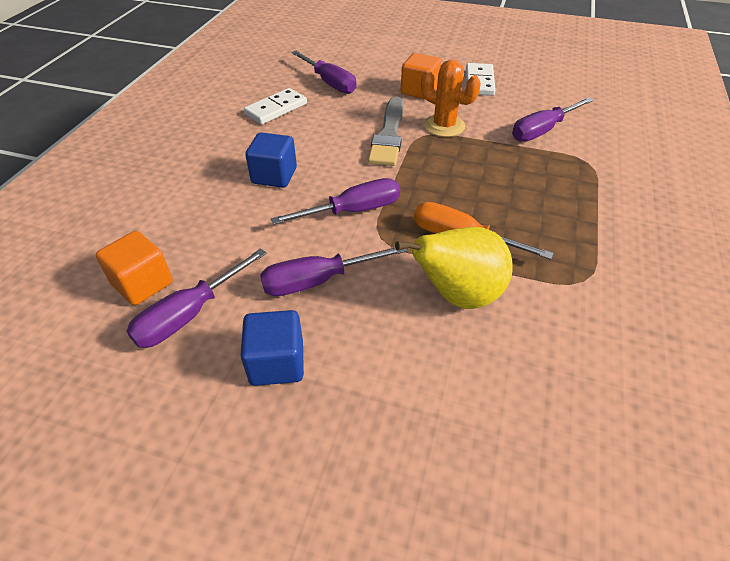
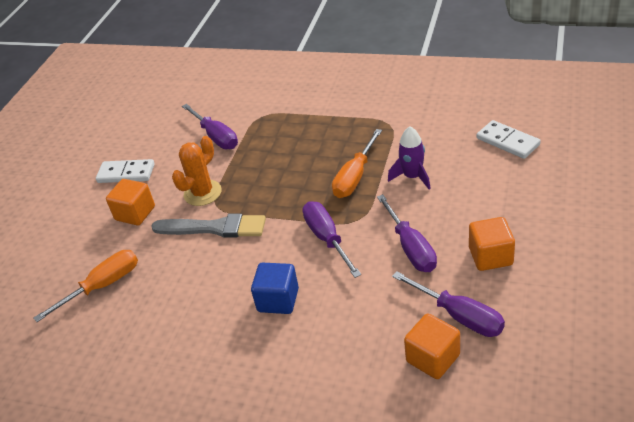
camera: 85 degrees left, 5 degrees down
(276, 109) = (152, 323): white domino -> white domino (508, 141)
(277, 363) = (490, 256): blue cube -> orange cube
(329, 83) = (102, 286): purple screwdriver -> orange screwdriver
(457, 295) = (412, 177): yellow pear -> purple rocket

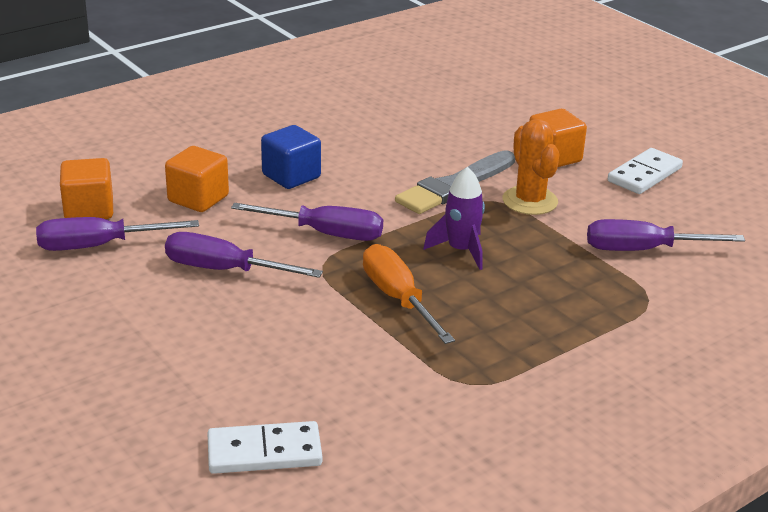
camera: 120 degrees right, 10 degrees down
(102, 286) = (461, 113): orange screwdriver -> none
(412, 177) = (329, 335): purple rocket -> purple rocket (461, 250)
(490, 256) = (123, 306): orange cube -> orange cube (198, 199)

